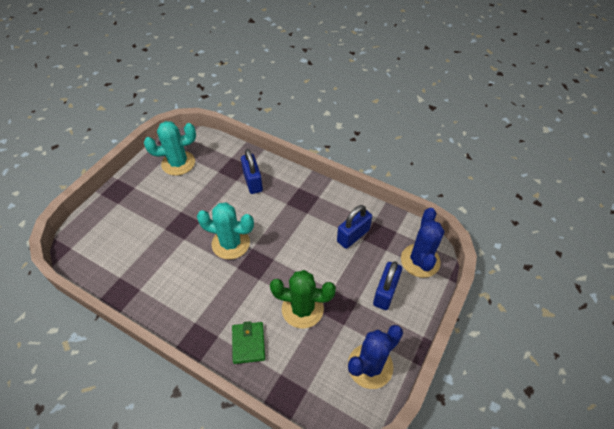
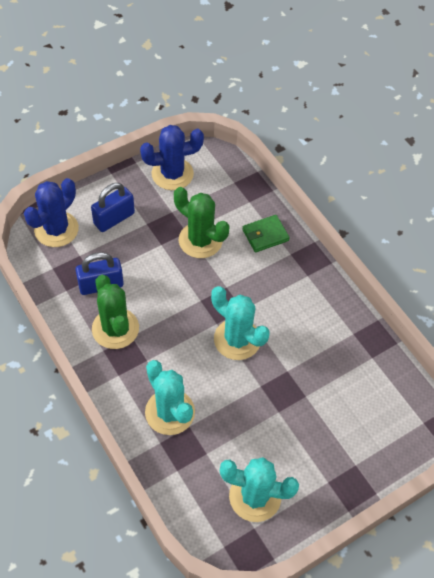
camera: 155 degrees left, 5 degrees up
(248, 343) = (265, 235): green wallet -> green wallet turned 45 degrees clockwise
(253, 182) = (170, 412): blue padlock -> turquoise cactus
(321, 212) = (115, 328): none -> green cactus

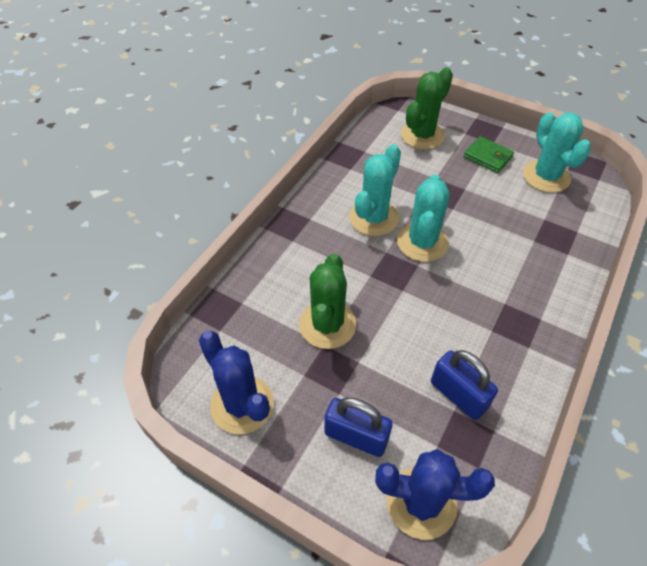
camera: 115 degrees left, 5 degrees down
(115, 328) = (497, 349): green cactus -> green cactus (422, 135)
(170, 412) = (536, 259): turquoise cactus -> turquoise cactus (374, 218)
(265, 235) = (282, 269): green wallet -> green wallet (487, 157)

